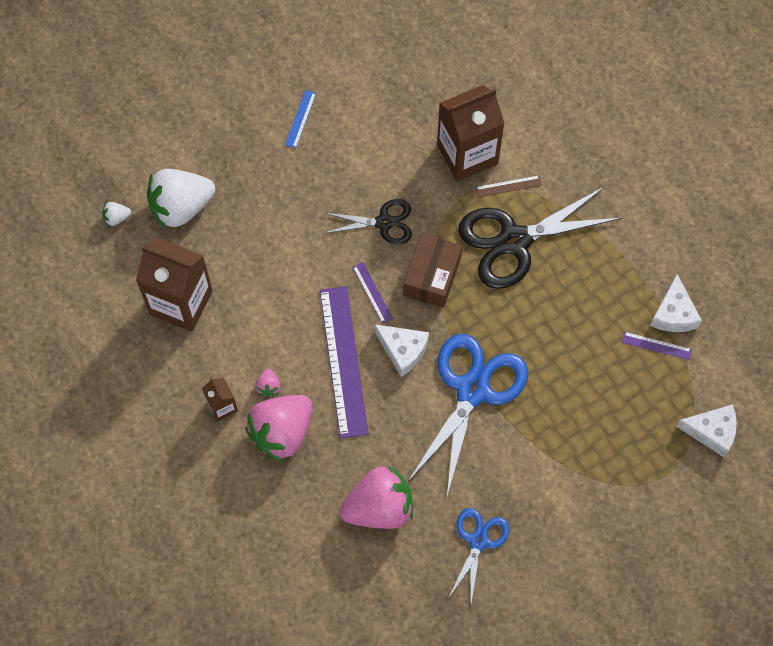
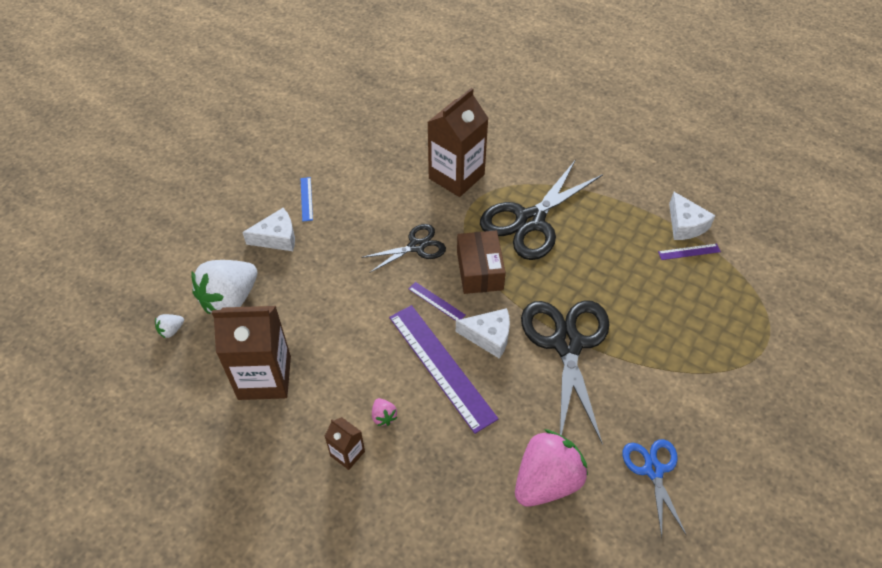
camera: 25 degrees left, 15 degrees down
(282, 432) = (417, 452): pink strawberry -> none
(472, 390) = (567, 344): blue scissors -> black scissors
(508, 186) = (501, 186): brown ruler -> none
(712, 432) = (776, 296): white cheese -> white cheese (277, 238)

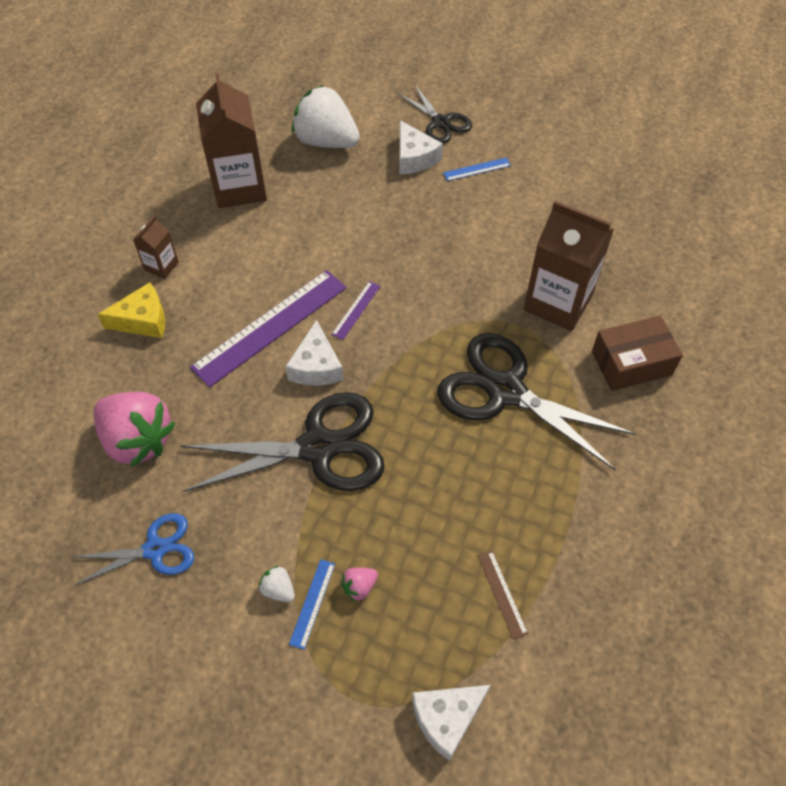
camera: 80 degrees right, 5 degrees up
(171, 330) = (283, 110): white strawberry -> white strawberry (278, 589)
(383, 416) = (204, 287): pink strawberry -> pink strawberry (359, 587)
(411, 473) = (143, 320): none -> yellow cheese
(416, 246) = (432, 279): black scissors -> black scissors (440, 122)
(479, 270) = (410, 345): brown box -> brown box (631, 363)
(685, 225) = (553, 589): white cheese -> white cheese (446, 718)
(689, 252) = (502, 593): purple ruler -> brown ruler
(698, 362) = (312, 603): none -> blue ruler

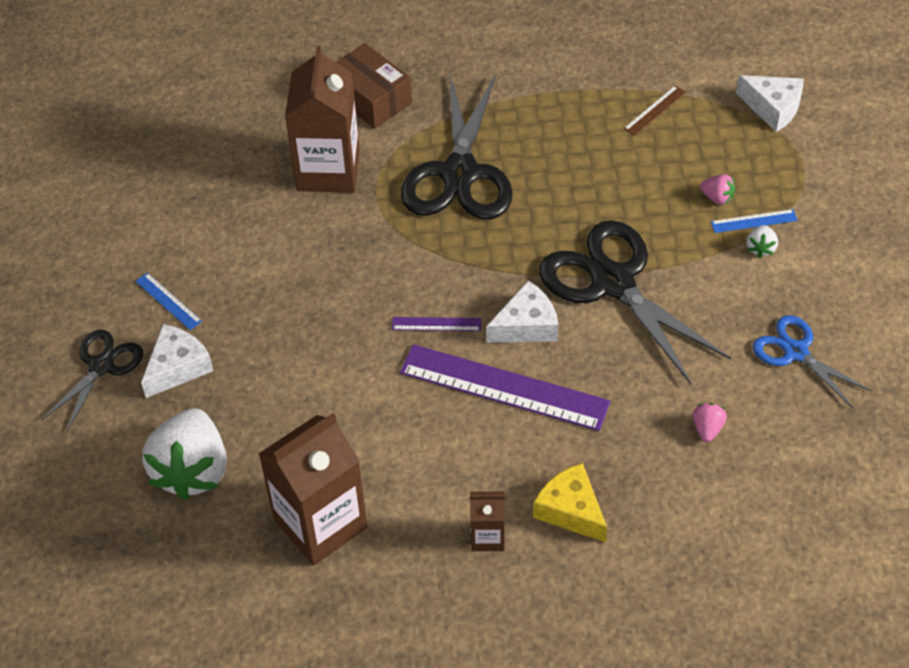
camera: 115 degrees left, 5 degrees down
(138, 440) = (707, 428): pink strawberry -> pink strawberry, size x0.41

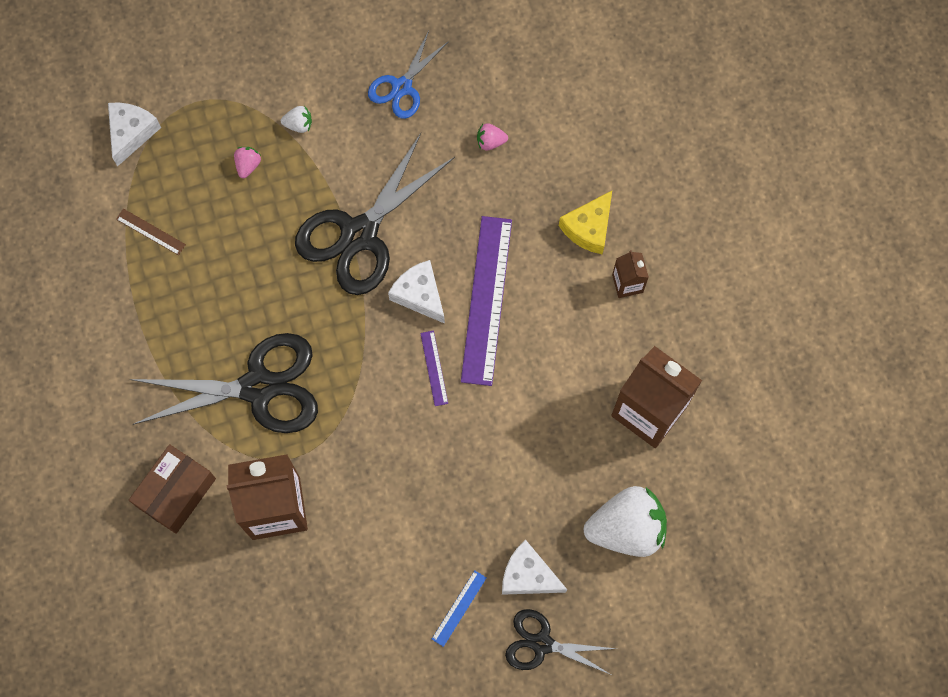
camera: 105 degrees left, 20 degrees up
(754, 221) = (269, 133): blue ruler -> none

